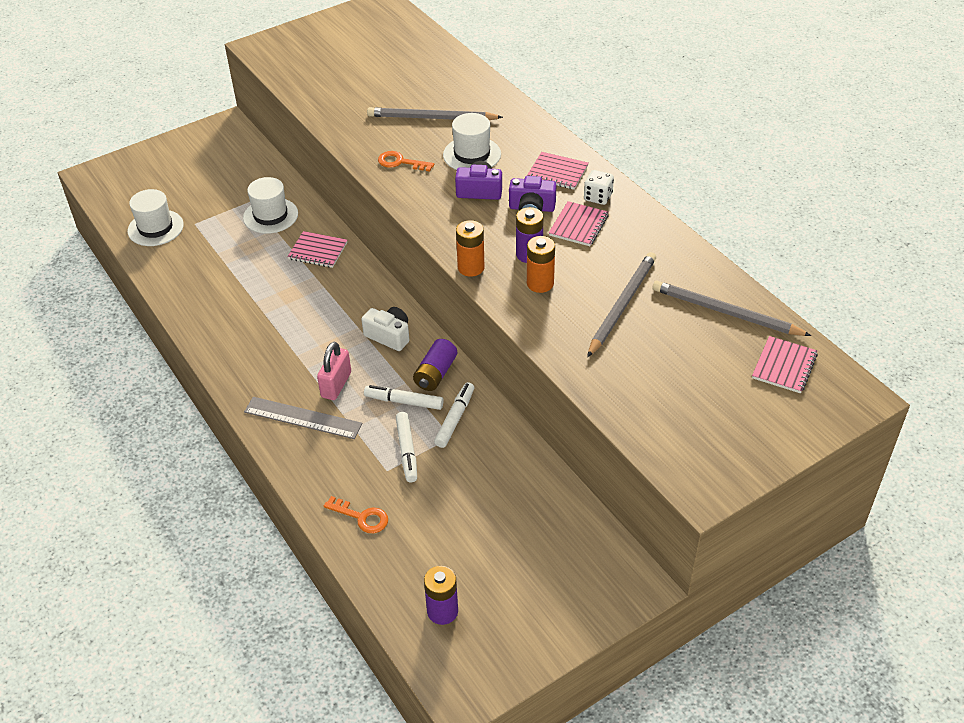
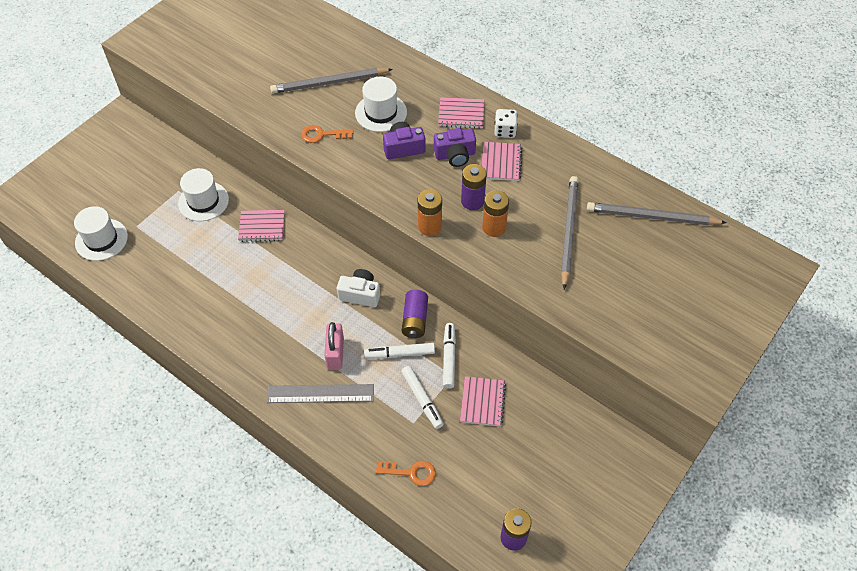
camera: 20 degrees left, 10 degrees up
(784, 366) = (716, 255): pink notebook -> pink notebook (482, 402)

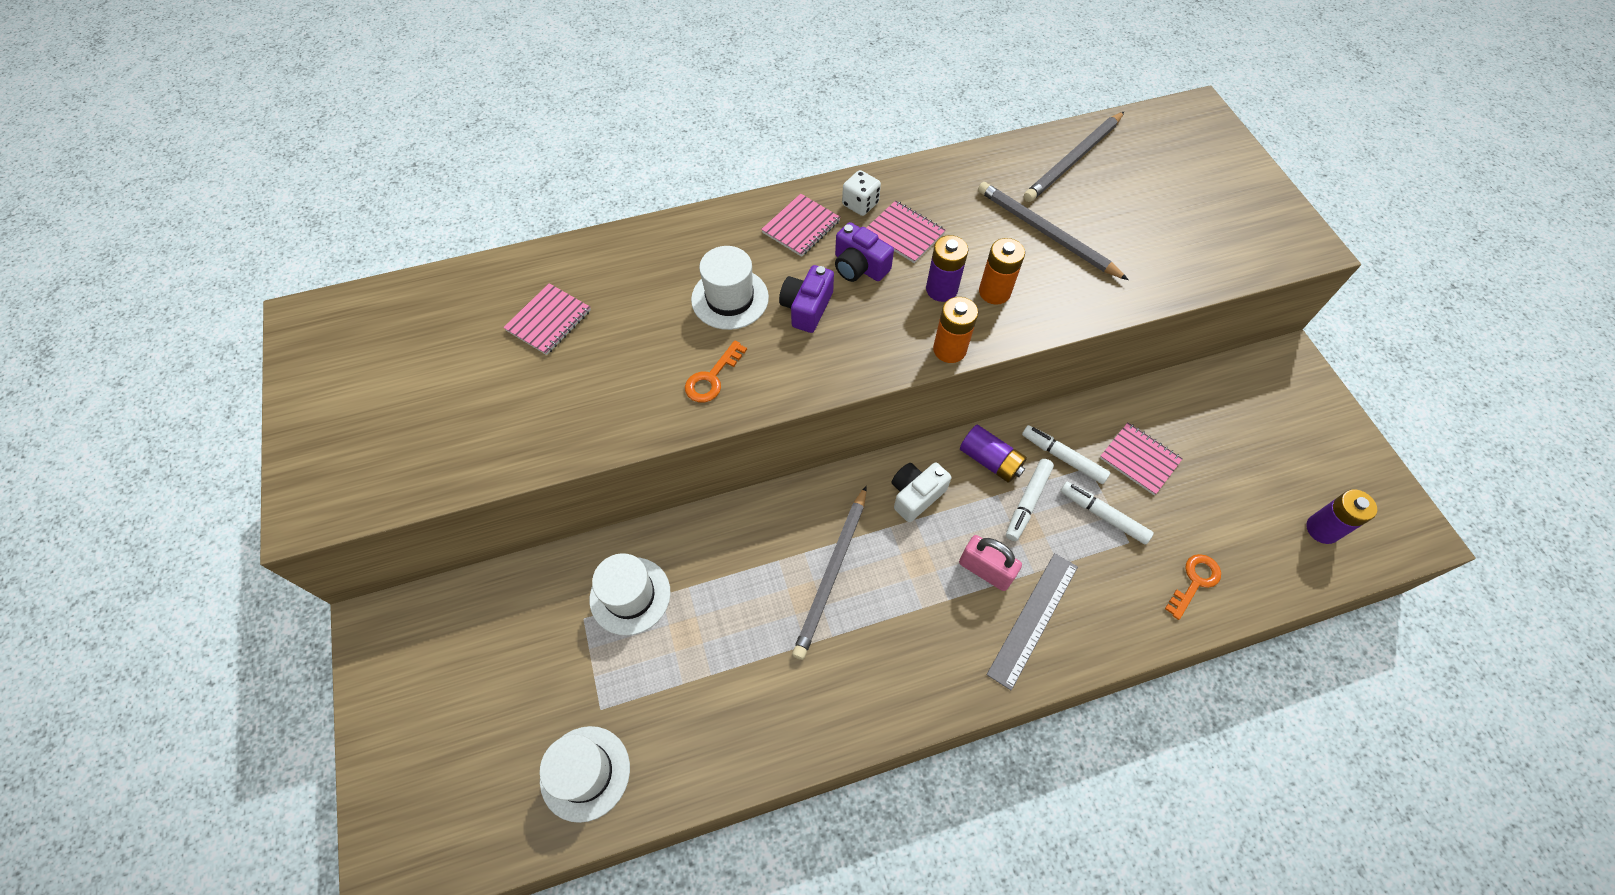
camera: 55 degrees left, 5 degrees up
(262, 226) = (730, 547): pink notebook -> pink notebook (549, 320)
(329, 83) = (630, 323): grey pencil -> grey pencil (832, 573)
(422, 399) = (1103, 515): white marker -> white marker turned 150 degrees counterclockwise
(455, 155) = (859, 266): purple camera -> purple camera turned 105 degrees clockwise

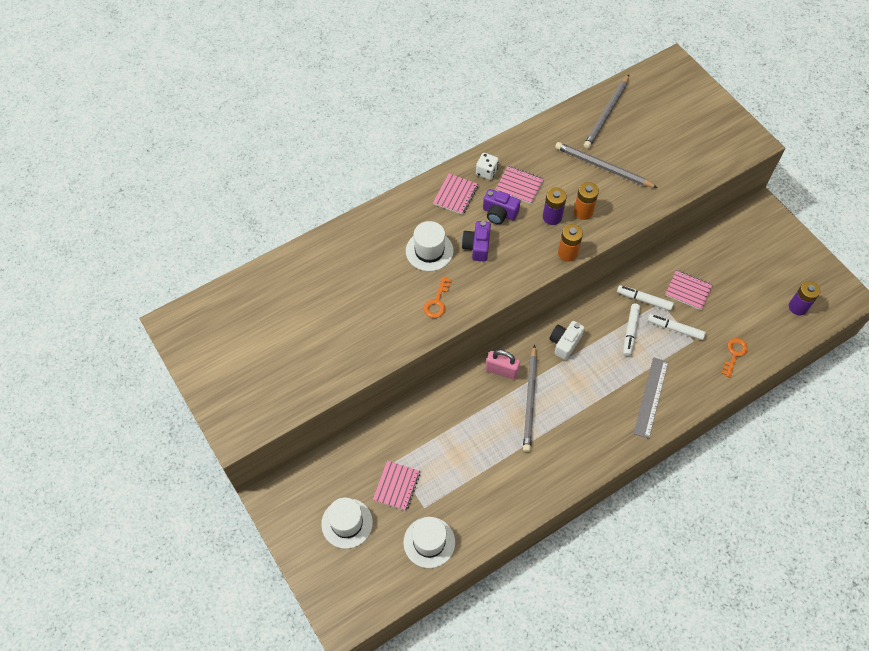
camera: 15 degrees left, 0 degrees up
(549, 320) = (325, 289): pink notebook -> pink notebook (396, 486)
(630, 595) = (417, 442): white hat -> white hat (347, 523)
(985, 570) = (617, 377): pink padlock -> pink padlock (501, 370)
(990, 461) = (602, 312): purple battery -> none

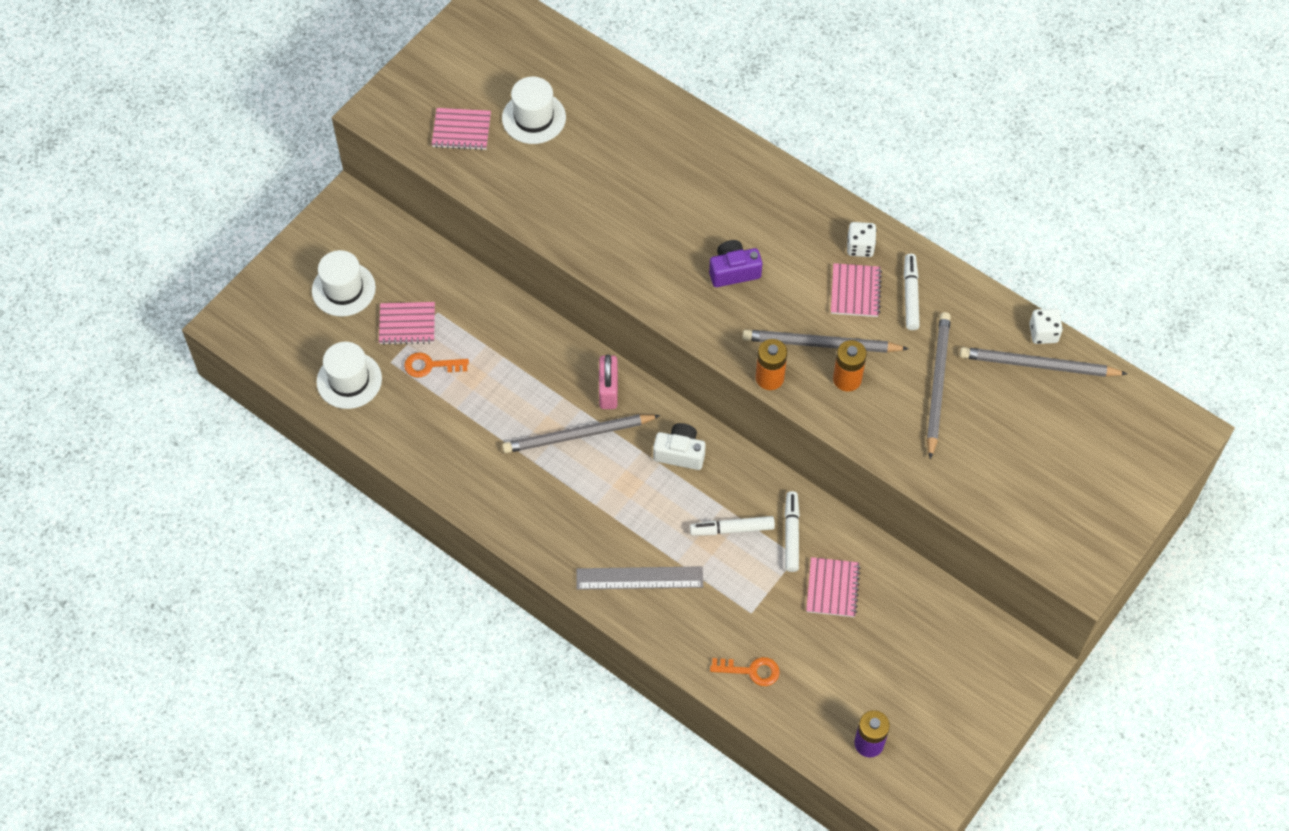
camera: 70 degrees right, 0 degrees up
(429, 251) = (703, 221): white hat -> white hat (534, 118)
(437, 302) = (630, 252): orange key -> orange key (430, 365)
(455, 195) = (804, 223): pink notebook -> pink notebook (461, 130)
(499, 213) = (798, 281): purple camera -> none
(552, 217) = (821, 344): purple battery -> grey pencil
(585, 104) = (1043, 333): none -> white dice
(675, 329) = (760, 585): white marker -> white marker (910, 295)

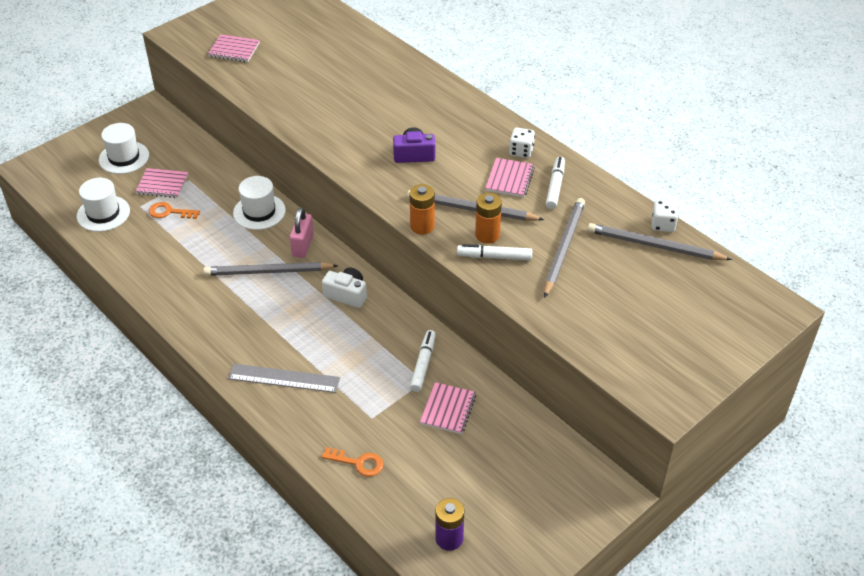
camera: 10 degrees right, 15 degrees down
(534, 118) = (291, 48): white hat -> white hat (259, 212)
(732, 529) = (373, 353): white marker -> white marker (494, 257)

